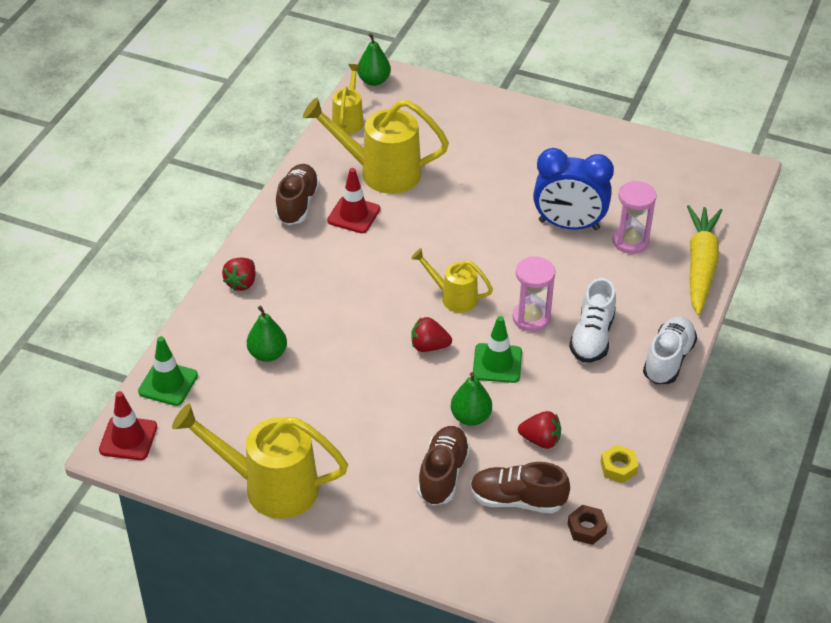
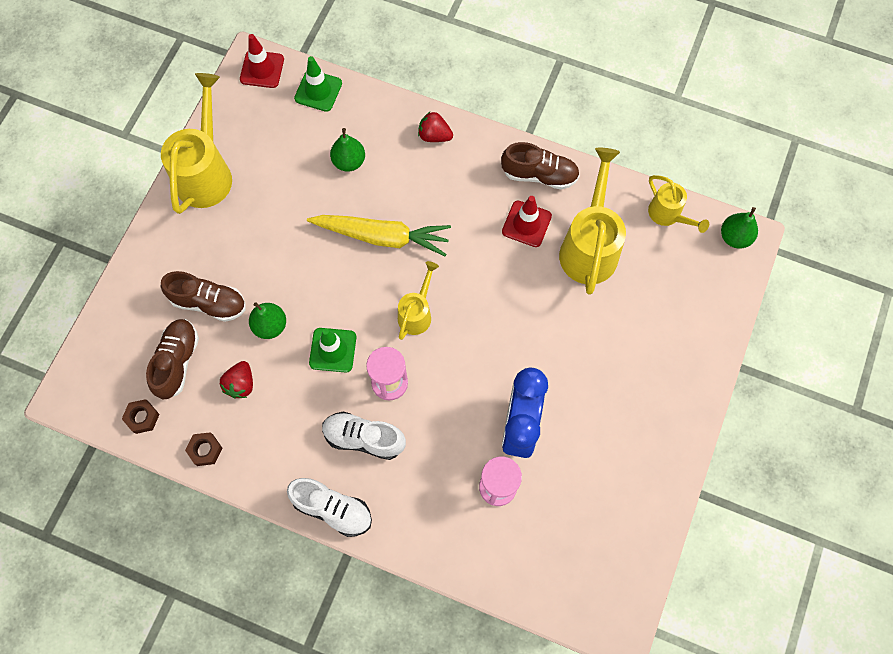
camera: 90 degrees right, 25 degrees up
(348, 120) = (668, 215): yellow watering can -> yellow watering can turned 45 degrees clockwise
(429, 346) = (355, 291): red strawberry -> none
(618, 468) = (205, 450): yellow nut -> brown nut
(700, 266) = (463, 557): yellow carrot -> yellow carrot (382, 237)

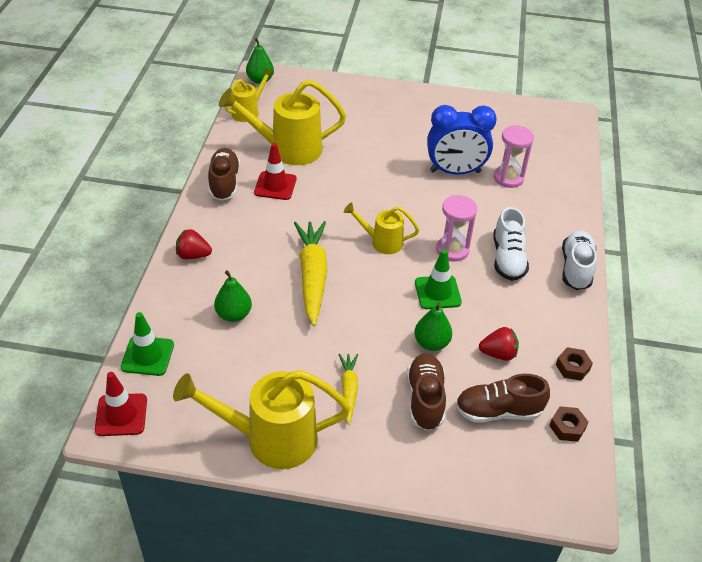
camera: 105 degrees left, 25 degrees down
(237, 241) = (348, 390): none -> yellow carrot
(434, 136) = (193, 255): red strawberry -> red strawberry turned 90 degrees clockwise

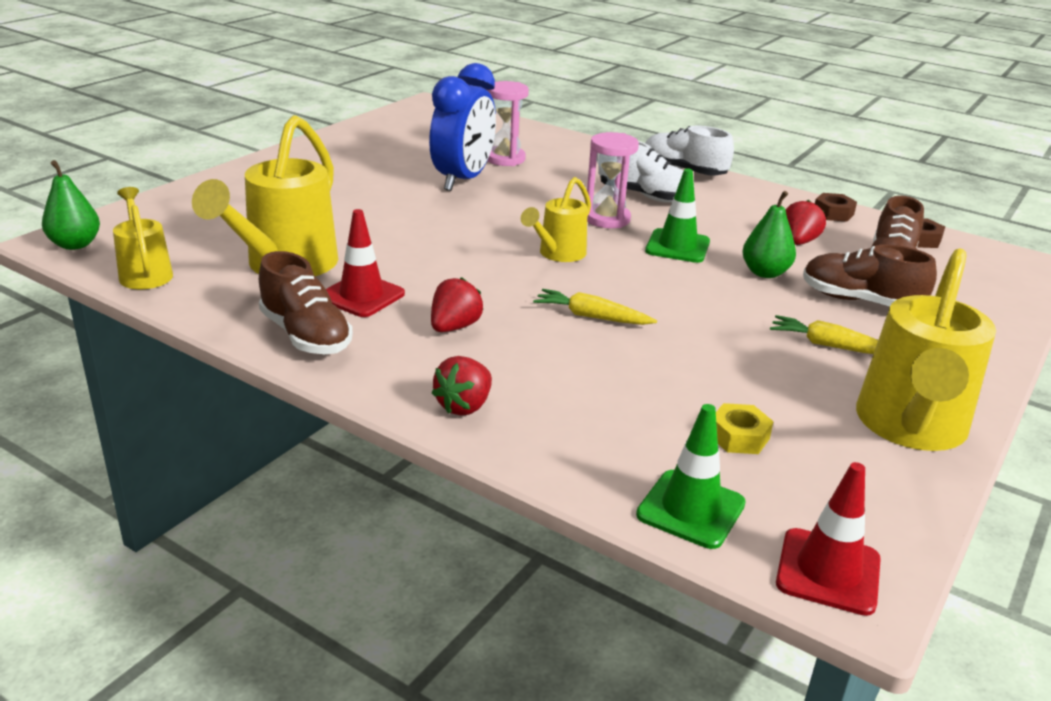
camera: 65 degrees left, 15 degrees down
(220, 363) = (739, 437): none -> yellow nut
(224, 183) = (306, 335): brown shoe -> brown shoe turned 150 degrees counterclockwise
(233, 314) = (635, 399): green pear -> none
(265, 228) = (454, 327): none -> red strawberry
(312, 276) = (592, 317): yellow carrot -> yellow carrot, size x0.54

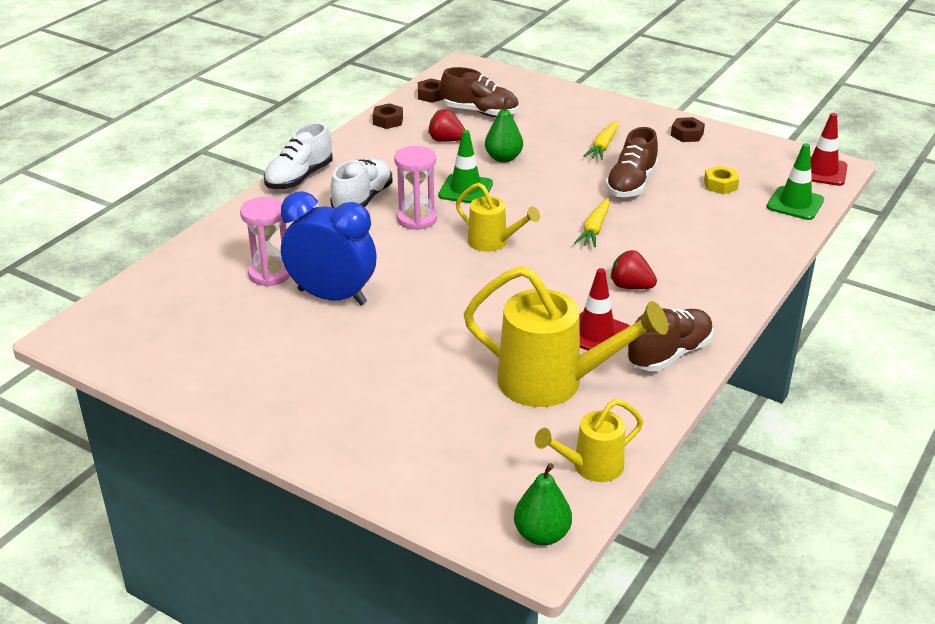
camera: 90 degrees left, 5 degrees up
(464, 406) = (732, 277): red strawberry -> none
(860, 301) = (537, 129): brown shoe -> brown shoe (631, 184)
(910, 428) = (687, 134): yellow watering can -> brown nut

